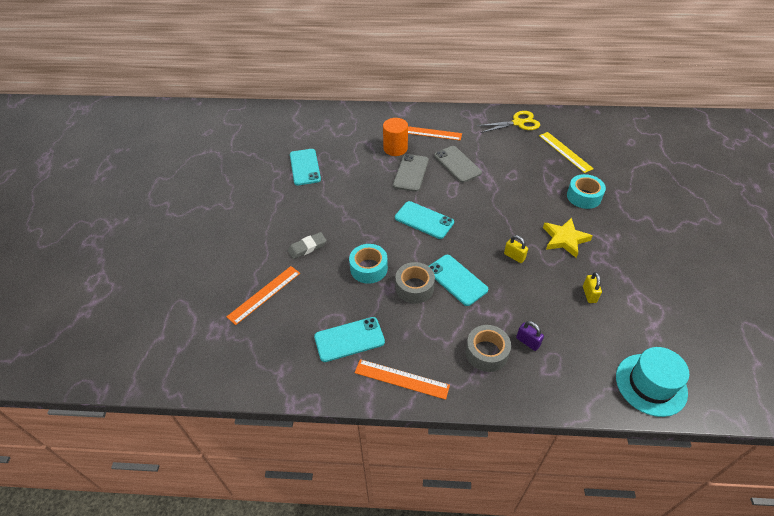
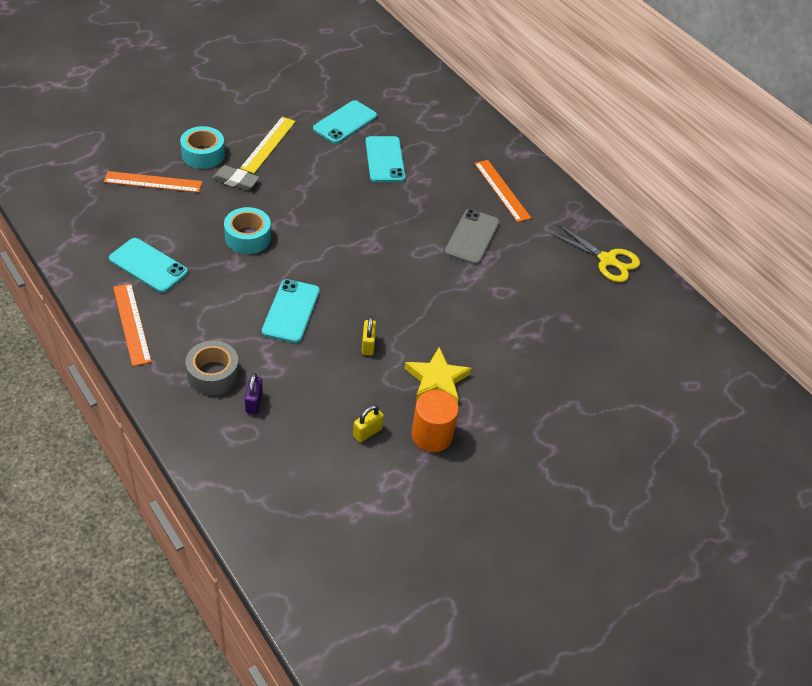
camera: 45 degrees right, 0 degrees up
(395, 148) = (445, 175): orange cylinder -> orange cylinder (432, 435)
(411, 173) = (418, 205): grey phone -> none
(414, 287) = (252, 283): grey tape -> none
(424, 220) = (354, 248): turquoise phone -> turquoise phone (385, 159)
(565, 152) = (598, 325): yellow ruler -> yellow ruler (268, 144)
(584, 196) = (530, 372): turquoise tape -> turquoise tape (203, 154)
(651, 384) = (278, 530): turquoise hat -> none

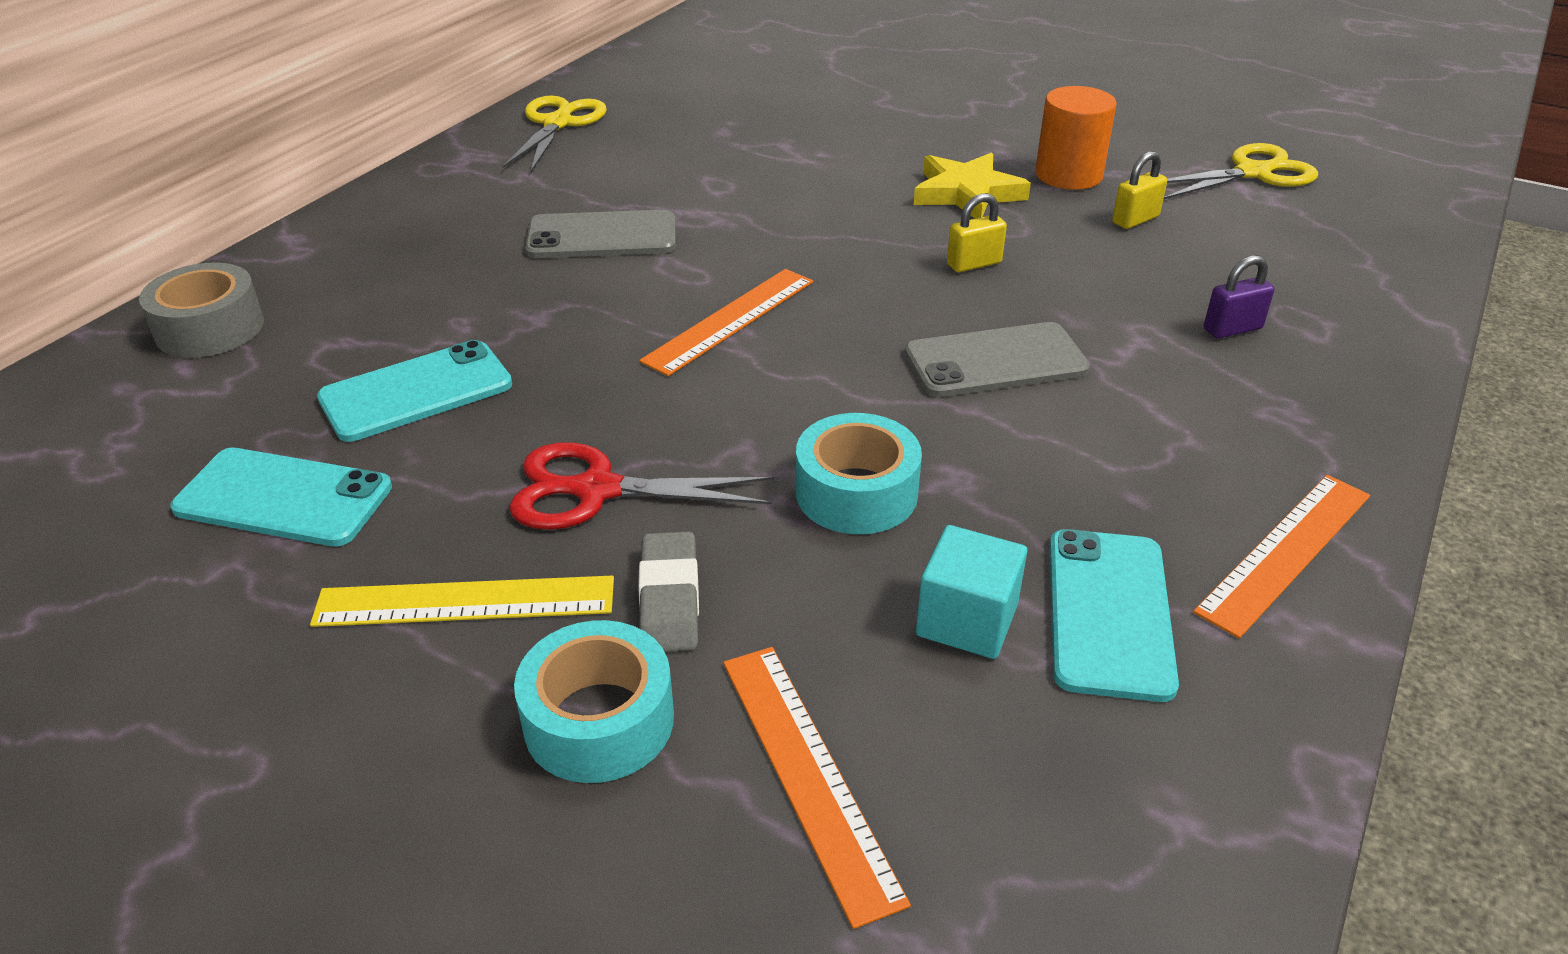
camera: 110 degrees left, 10 degrees down
(173, 234) = (967, 620): none -> turquoise cube
(213, 374) = (1244, 392): grey tape -> grey tape (210, 328)
(291, 311) = (995, 361): turquoise phone -> grey phone
(297, 182) = (595, 490): none -> red scissors
(367, 432) = (1135, 220): yellow padlock -> yellow padlock turned 60 degrees counterclockwise
(382, 526) = (1253, 173): none -> yellow scissors
(502, 190) = (434, 237): orange ruler -> orange ruler (729, 320)

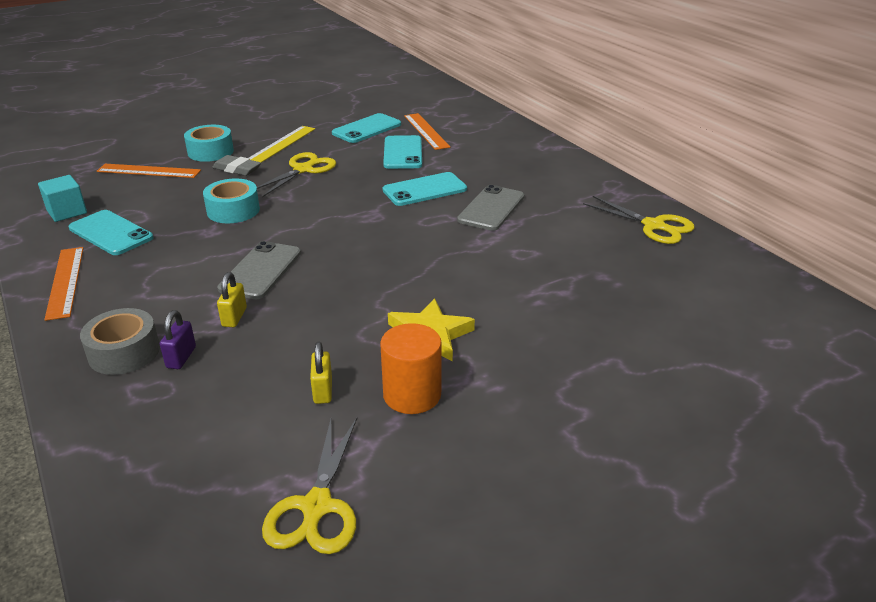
camera: 120 degrees right, 5 degrees down
(210, 328) = (490, 128): grey tape -> grey tape (124, 352)
(580, 312) = (424, 190): none -> turquoise phone
(595, 490) = (303, 169): red scissors -> yellow scissors
(729, 320) = (377, 219): orange ruler -> orange ruler (426, 131)
(967, 620) = (151, 209): turquoise cube -> turquoise cube (67, 212)
(974, 264) = (346, 301): yellow padlock -> yellow padlock (234, 317)

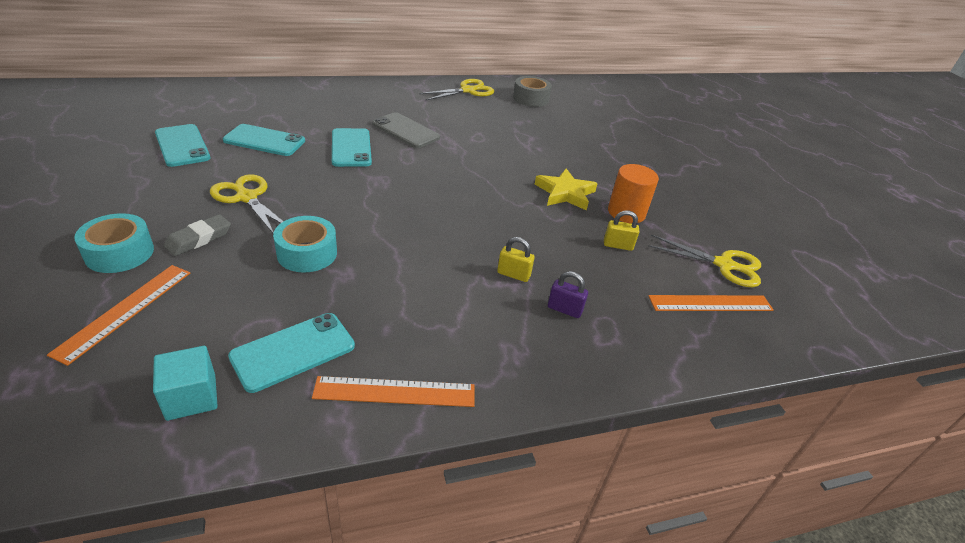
camera: 80 degrees left, 5 degrees up
(124, 352) = (548, 344): grey tape -> grey tape (530, 98)
(261, 270) = (443, 251): grey phone -> none
(282, 144) = (160, 200): yellow ruler -> none
(426, 131) = (227, 120): orange ruler -> orange ruler (710, 303)

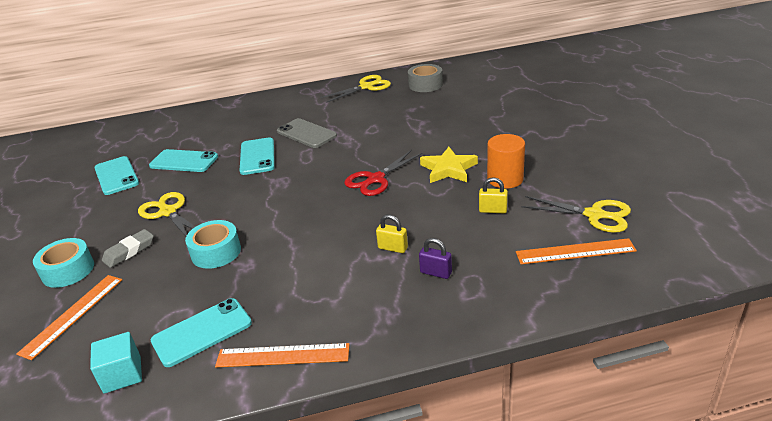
camera: 10 degrees right, 5 degrees down
(486, 193) = (375, 179): none -> red scissors

